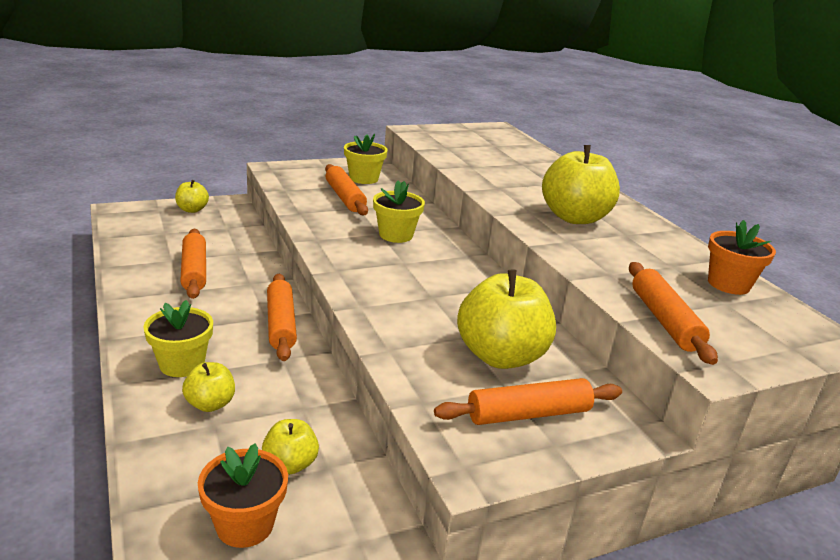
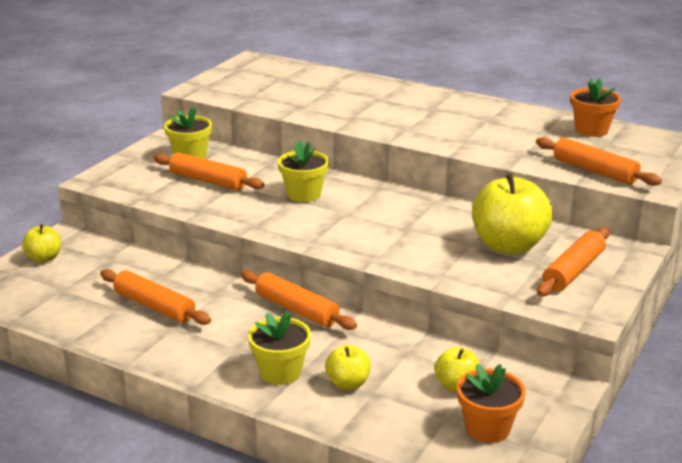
camera: 35 degrees left, 0 degrees up
(574, 218) = (440, 121): yellow apple -> none

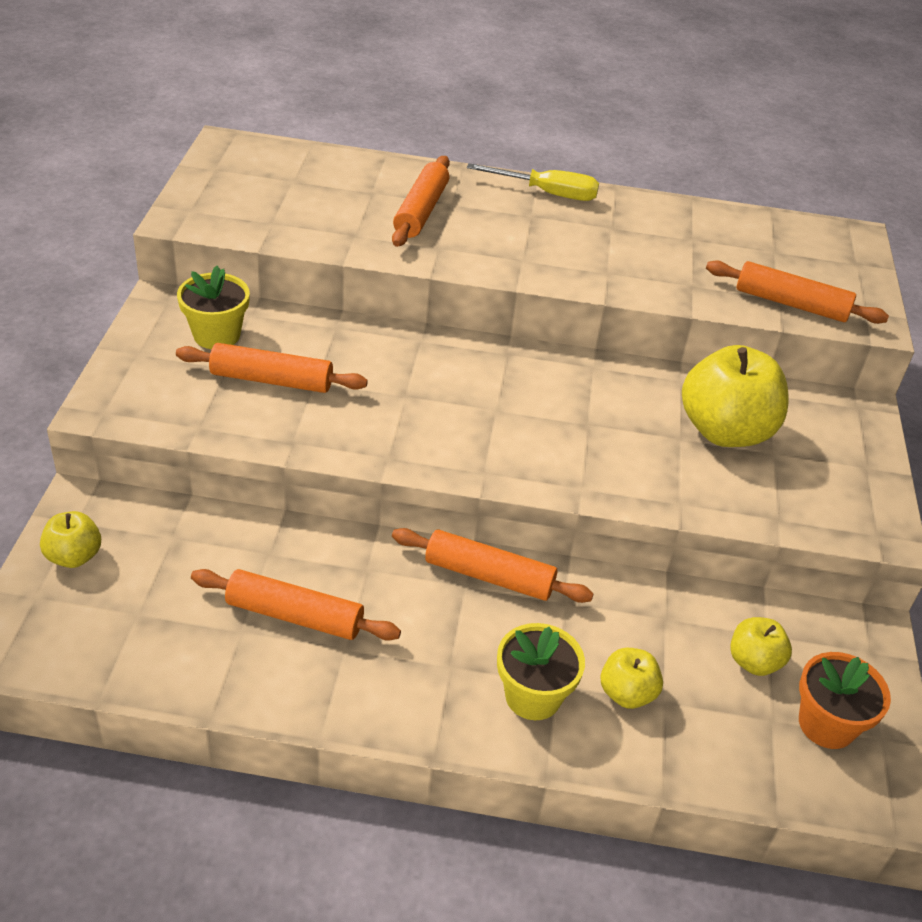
camera: 25 degrees left, 15 degrees up
(304, 194) = (419, 384): yellow flower pot -> none
(454, 99) = (547, 193): none -> yellow screwdriver
(573, 271) = (821, 460): orange rolling pin -> orange rolling pin (421, 211)
(591, 130) = (742, 229): orange flower pot -> none

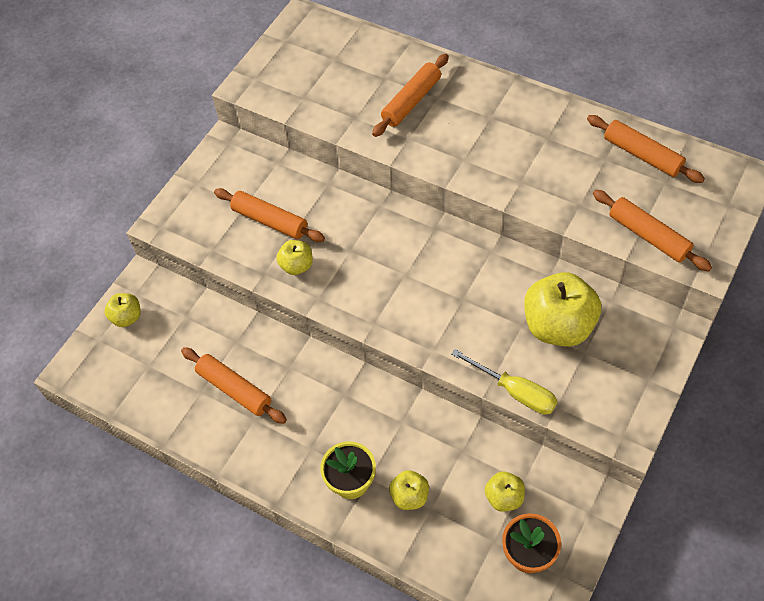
camera: 30 degrees right, 15 degrees up
(216, 335) = (249, 177): yellow flower pot -> none
(338, 425) = (297, 266): none -> yellow apple
(489, 576) = (362, 391): orange rolling pin -> orange rolling pin (642, 155)
(547, 193) = (514, 96): yellow screwdriver -> yellow screwdriver (515, 391)

